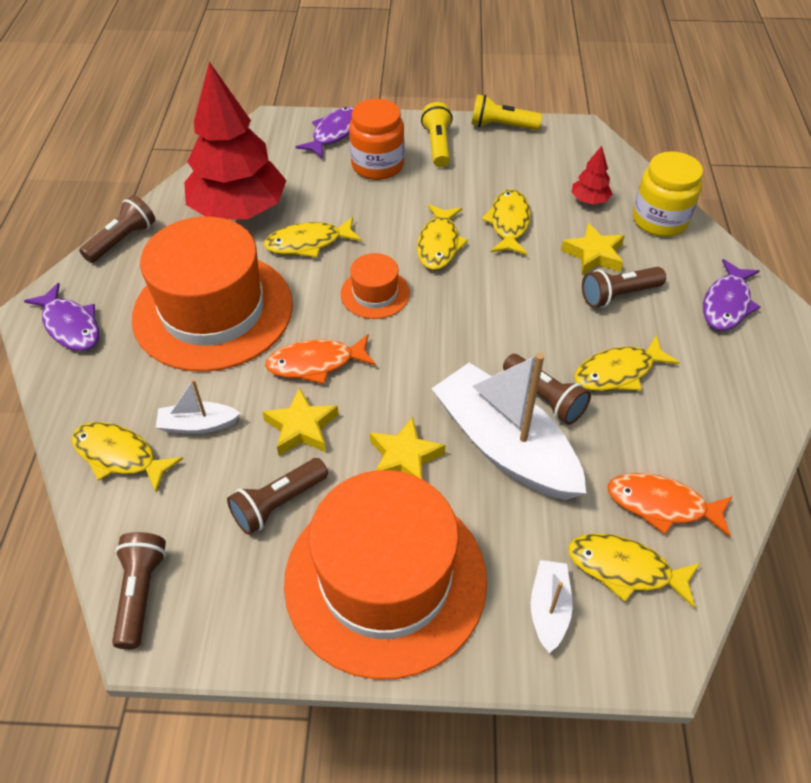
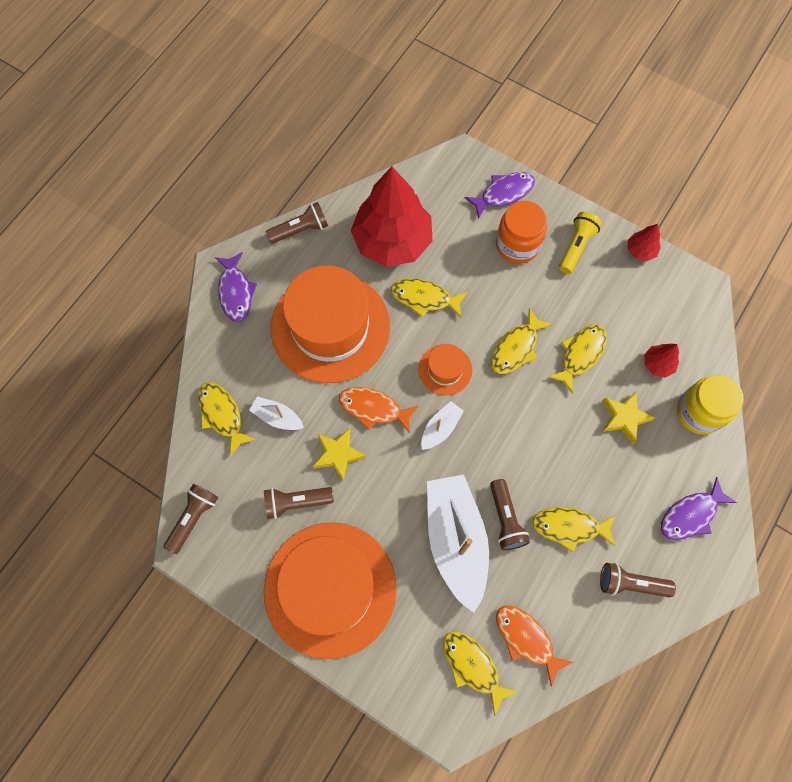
camera: 30 degrees right, 20 degrees up
(404, 458) = (388, 513): yellow star -> none
(501, 126) = (640, 250): yellow flashlight -> red tree
(549, 609) = (411, 663): white boat -> white boat (440, 428)
(618, 295) = (616, 464): brown flashlight -> brown flashlight (630, 583)

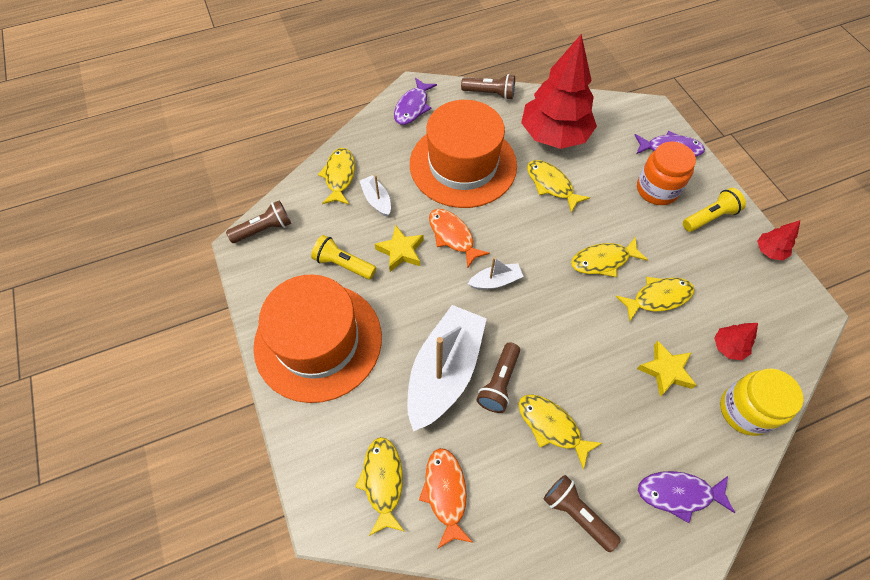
camera: 35 degrees right, 10 degrees down
(296, 502) = (343, 264): brown flashlight -> yellow flashlight
(445, 369) = (531, 242): orange hat -> none

